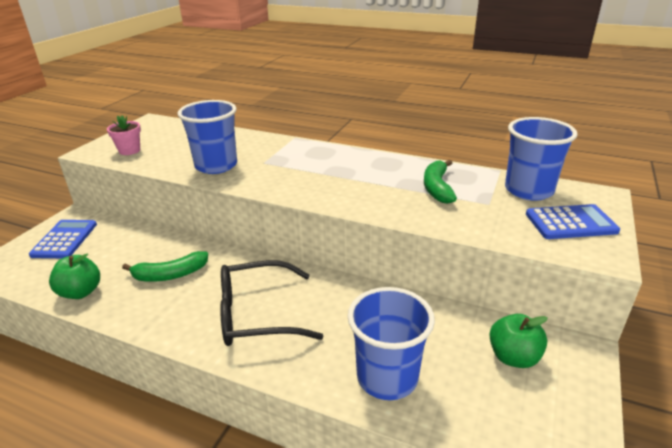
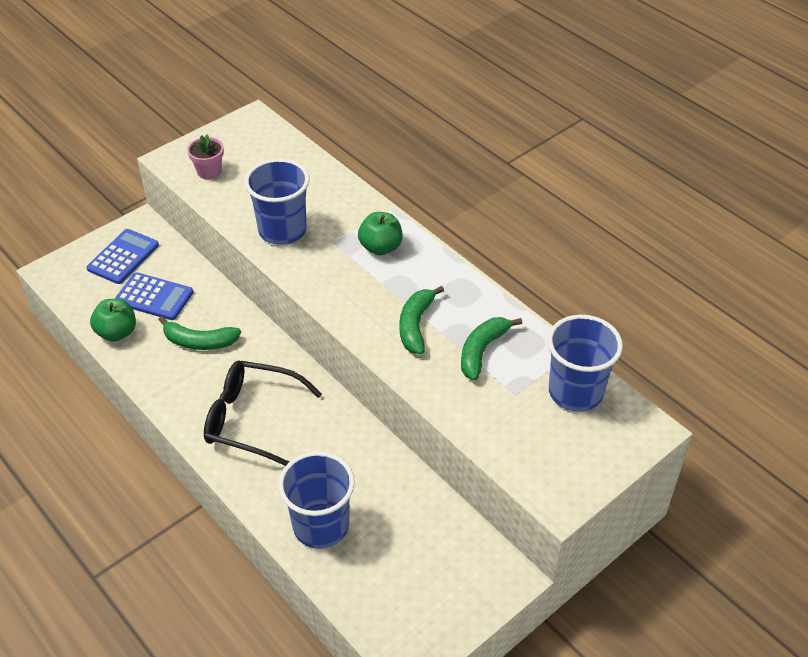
camera: 25 degrees right, 15 degrees up
(372, 188) = (416, 325): none -> green banana
(513, 357) = (441, 555): green apple -> green apple (380, 247)
(570, 223) = (571, 451): blue calculator -> blue calculator (154, 297)

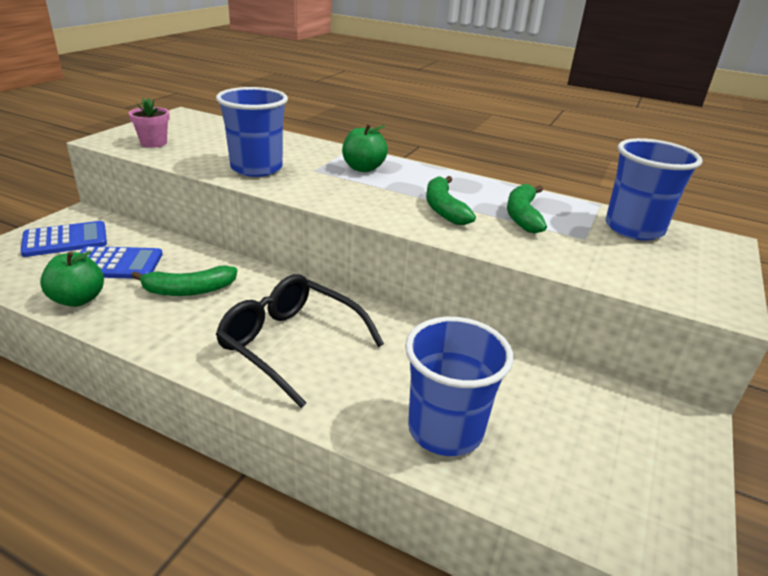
camera: 25 degrees left, 15 degrees down
(123, 257) = (65, 240): blue calculator -> blue calculator turned 60 degrees clockwise
(252, 419) = (291, 344): black glasses -> black glasses turned 45 degrees clockwise

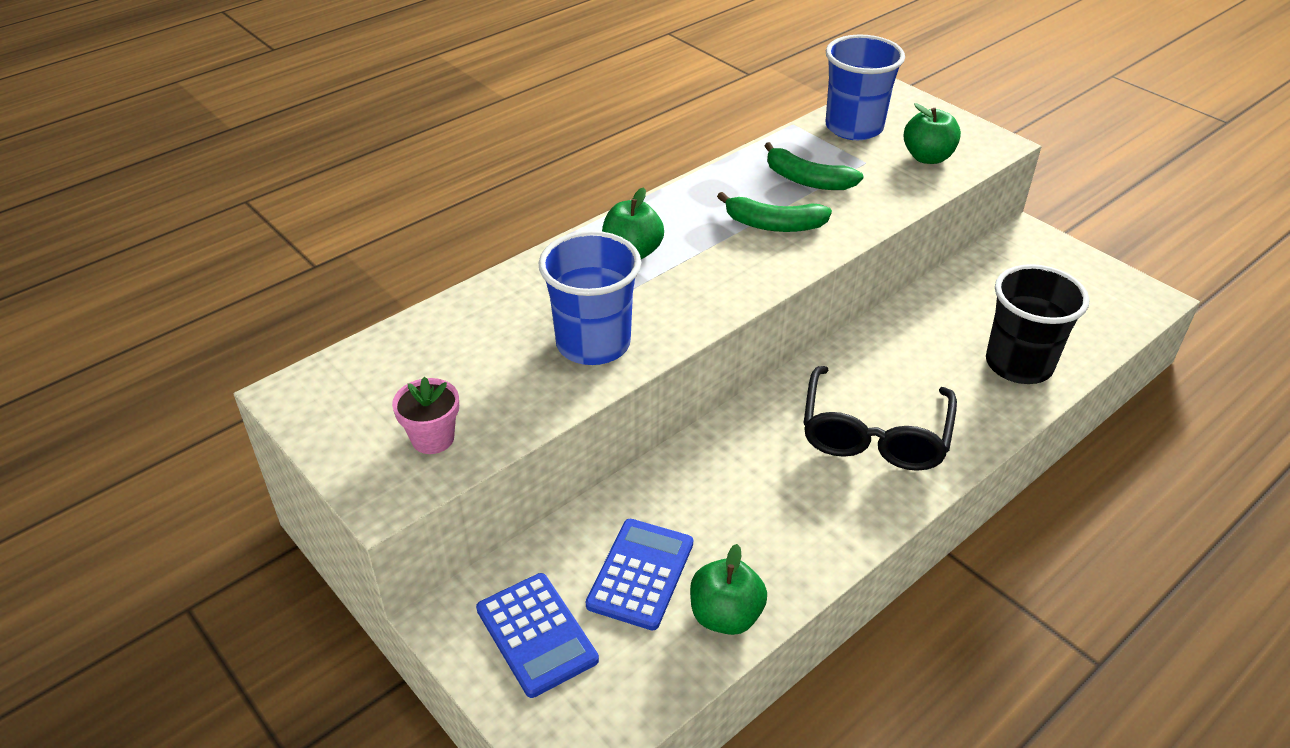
camera: 65 degrees left, 10 degrees up
(65, 240) = (536, 634): blue calculator -> blue calculator turned 150 degrees clockwise
(189, 290) = (737, 504): green banana -> none
(291, 344) = (874, 434): black glasses -> black glasses turned 45 degrees counterclockwise
(445, 430) = (1018, 364): blue cup -> black cup
(636, 268) = (927, 157): none -> green apple

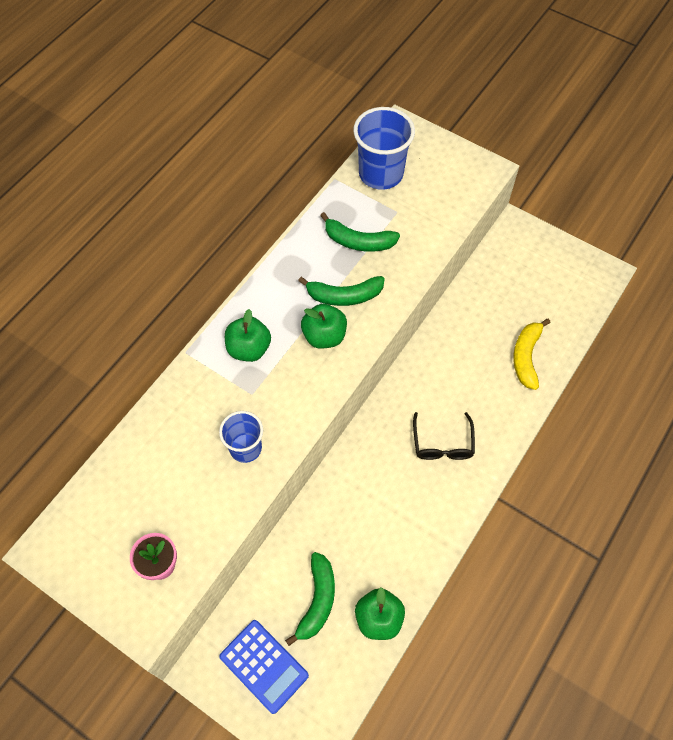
camera: 15 degrees left, 20 degrees up
(593, 344) = (245, 448): blue cup -> blue cup, size x0.61
(640, 574) = (317, 600): blue calculator -> green banana
(874, 434) = (442, 444): black glasses -> black glasses, size x0.61
(927, 157) = (440, 197): green apple -> green apple (324, 336)
(1018, 364) = (526, 357): black cup -> yellow banana

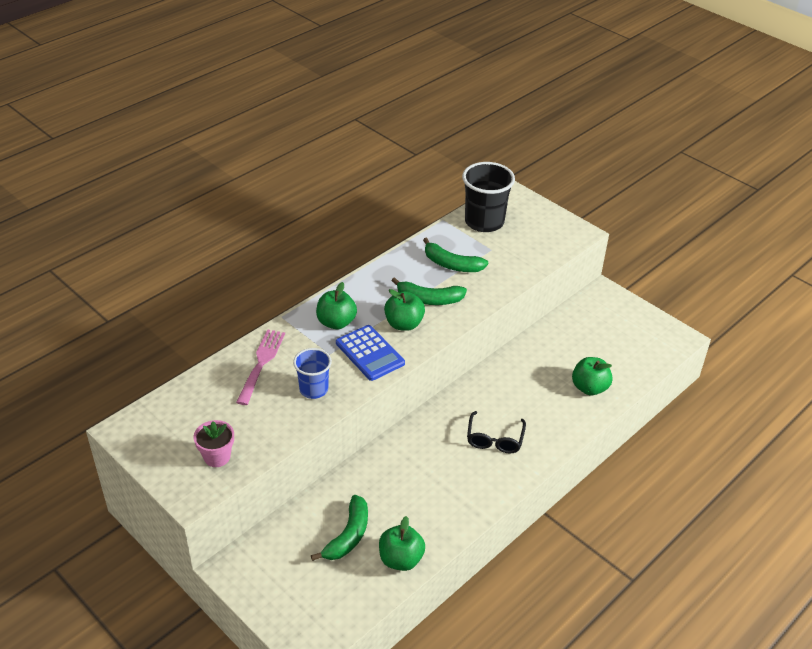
camera: 10 degrees right, 20 degrees down
(178, 423) = (261, 363): none -> pink fork
(264, 666) = (286, 575): blue calculator -> blue calculator (370, 353)
(381, 174) = (484, 222): blue cup -> black cup
(526, 357) = (589, 388): yellow banana -> green apple

